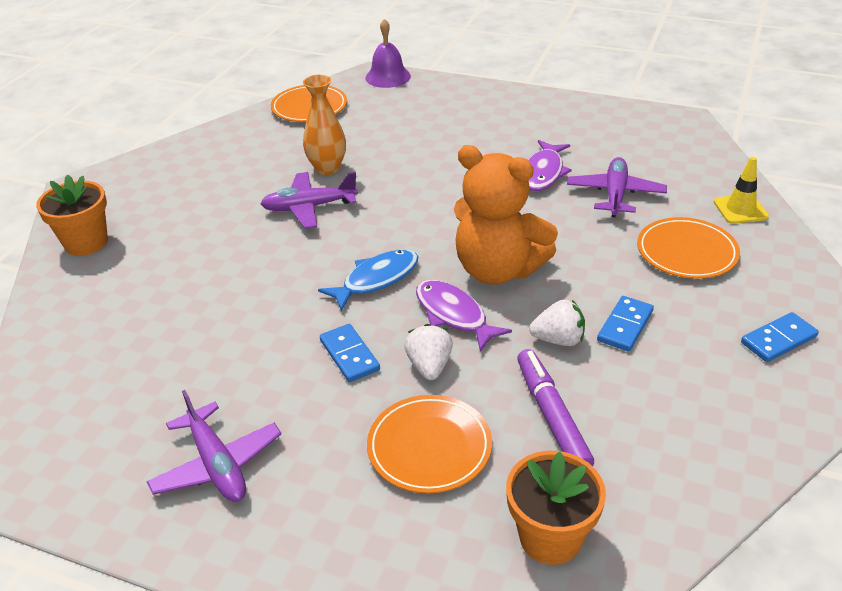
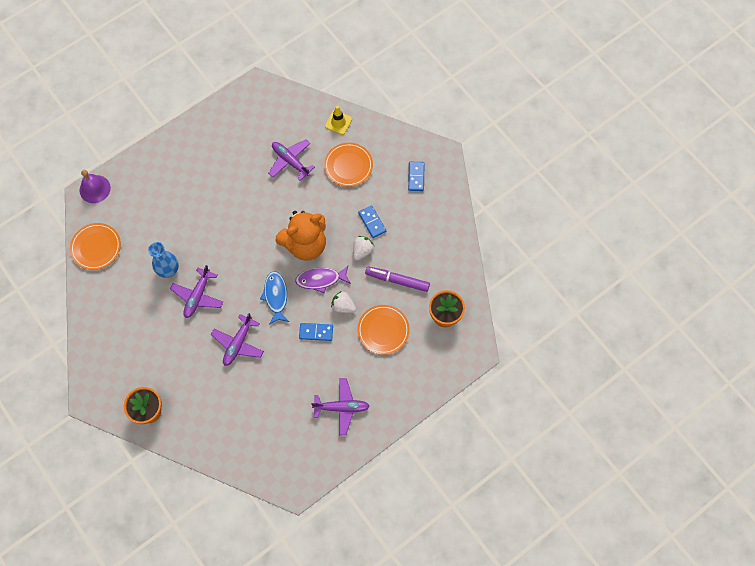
camera: 60 degrees left, 30 degrees up
(260, 277) = (238, 343): none -> purple plane
(327, 168) = (169, 270): orange vase -> blue vase
(543, 173) = (250, 178): purple fish -> none

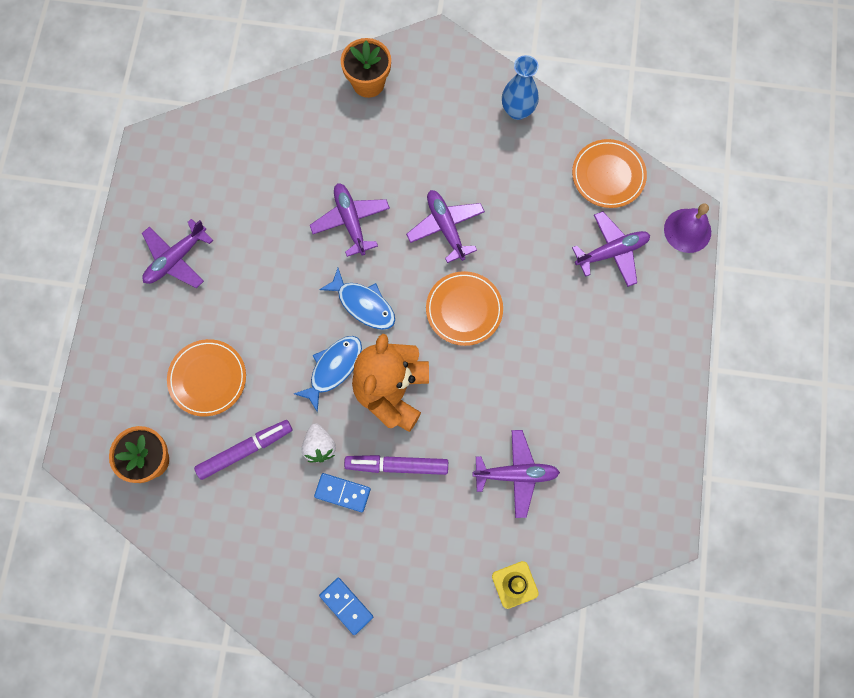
camera: 135 degrees right, 5 degrees up
(139, 211) = (611, 252): none -> purple plane
(169, 270) = (506, 224): blue vase -> blue vase (517, 111)
(316, 332) = (280, 308): blue domino -> none
(321, 279) = (333, 369): purple fish -> blue fish
(337, 211) = (397, 465): none -> purple marker
(343, 306) = (278, 363): white strawberry -> none
(348, 166) = (442, 537): orange plate -> orange plate (464, 309)

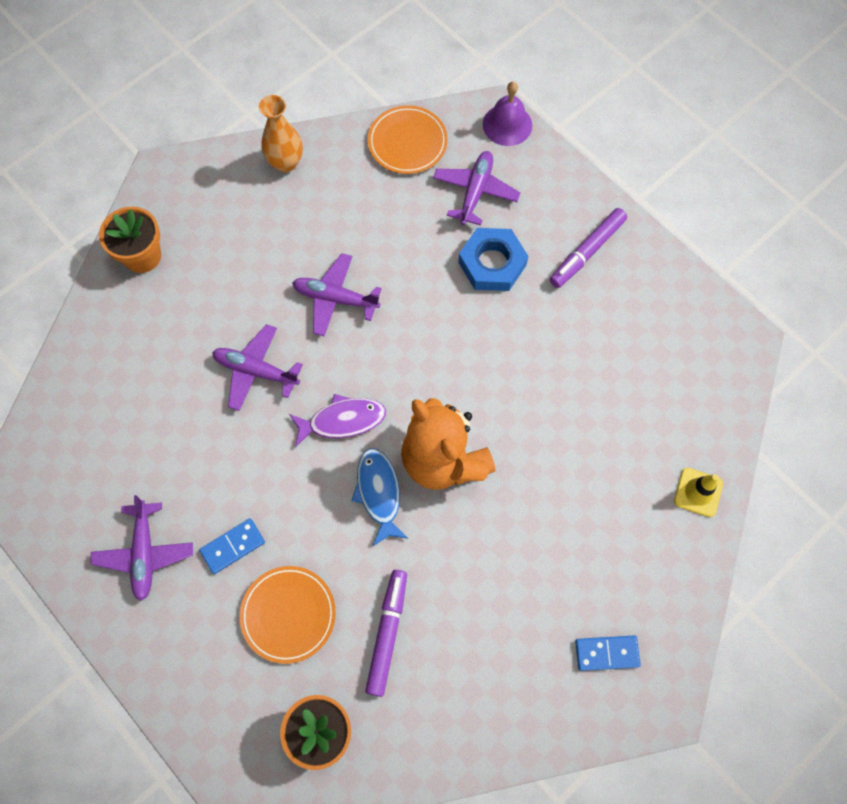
camera: 50 degrees left, 5 degrees down
(319, 446) = (440, 562): white strawberry -> none
(342, 493) = (500, 575): blue domino -> blue domino (233, 546)
(363, 304) = (342, 420): blue fish -> purple fish
(397, 465) = (514, 508): purple marker -> purple marker (587, 252)
(464, 309) = (422, 342): orange plate -> none
(516, 474) = (603, 415): purple plane -> none
(517, 111) = (285, 163): blue vase -> orange vase
(565, 308) = (492, 263): none -> blue nut

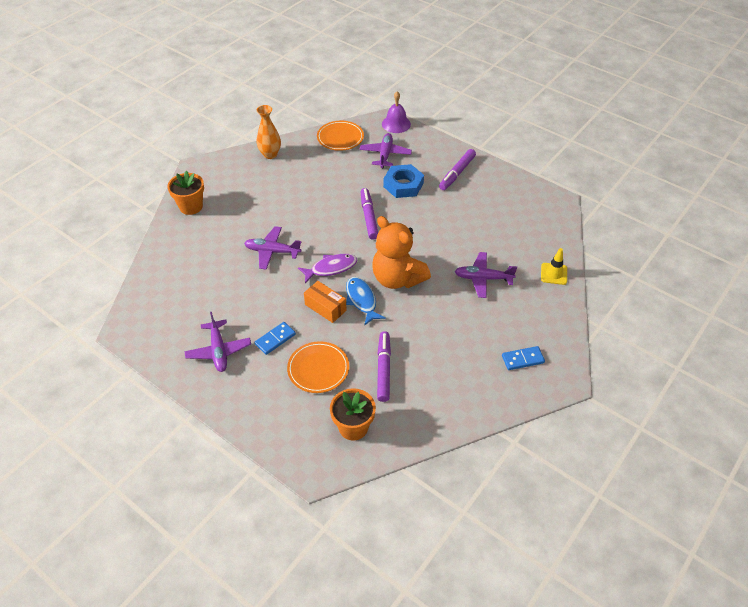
camera: 10 degrees left, 20 degrees down
(320, 498) = (325, 307): none -> orange box
(335, 299) = (314, 212): purple plane -> purple plane (483, 278)
(422, 324) = (369, 217): none -> purple marker

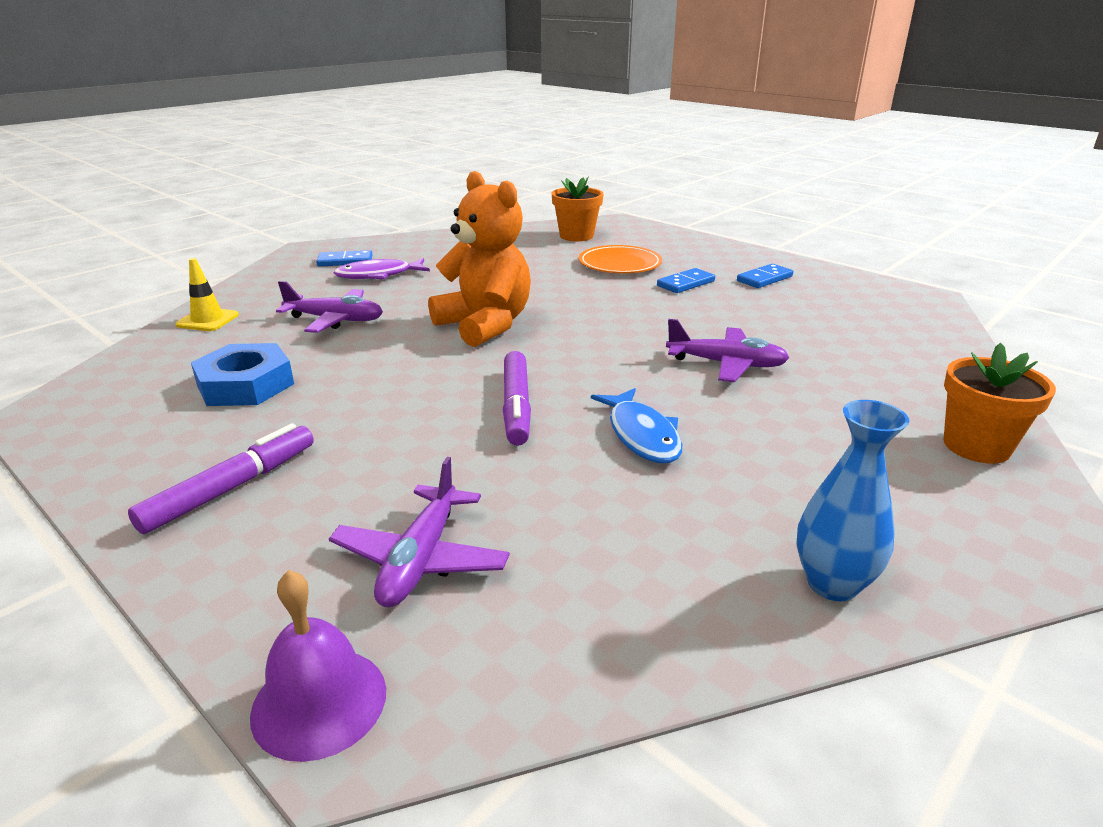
camera: 175 degrees left, 20 degrees down
(219, 350) = (764, 279): purple plane -> blue domino
(270, 154) = (832, 584): orange vase -> blue vase
(325, 307) = (613, 304): orange box -> none
(331, 268) = (604, 340): purple fish -> purple fish (378, 275)
(340, 138) = (575, 641): orange plate -> none
(362, 300) = (552, 308): blue fish -> blue fish (641, 435)
(384, 369) = (532, 261): purple marker -> none
(403, 185) = (403, 466): blue nut -> blue nut (245, 385)

